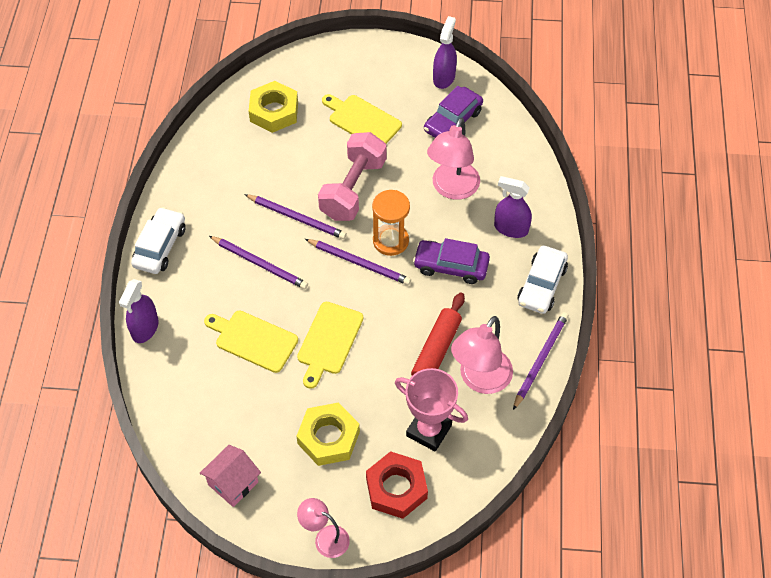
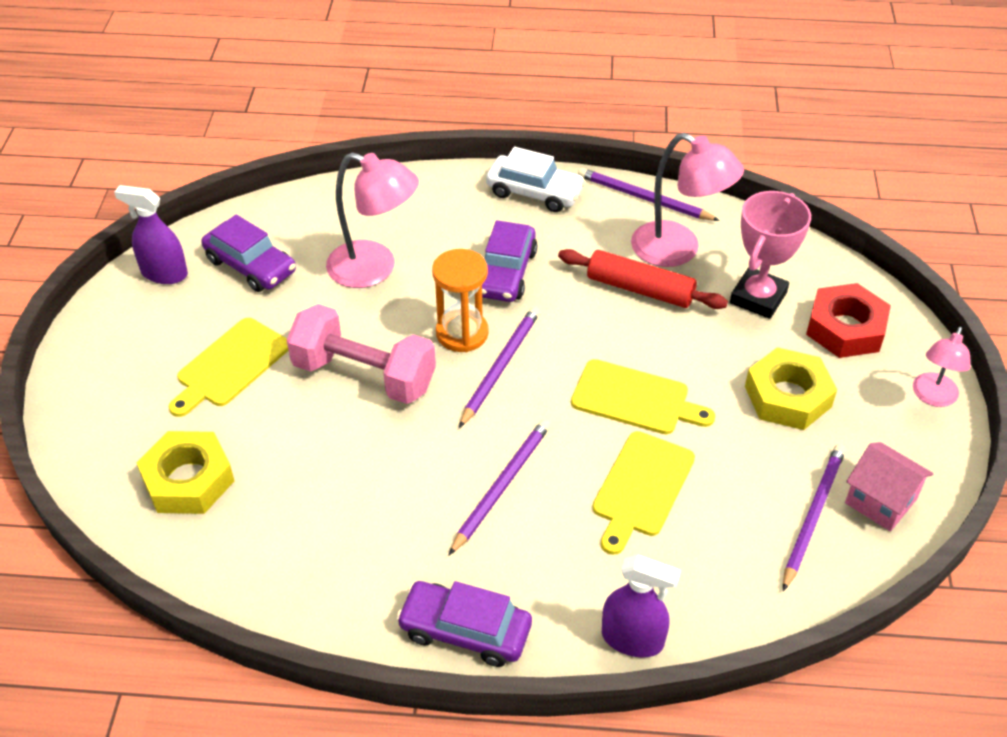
camera: 90 degrees left, 10 degrees down
(160, 246) = (465, 631): white car -> purple car
(297, 218) = (415, 442): purple pencil -> purple pencil (812, 515)
(511, 228) = (445, 215): purple spray bottle -> none

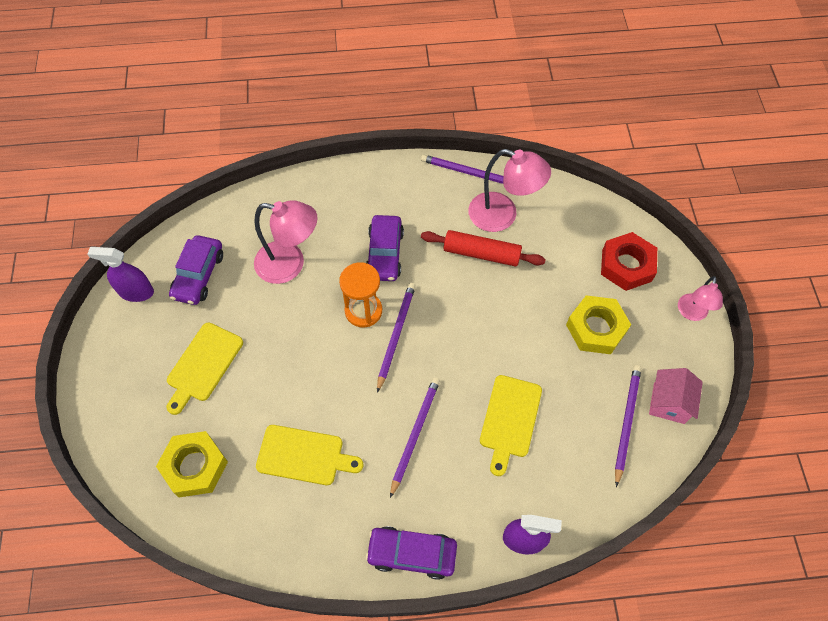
camera: 10 degrees left, 15 degrees up
(251, 265) = (199, 275): purple car -> purple car turned 75 degrees clockwise
(364, 375) = (301, 358): pink dumbbell -> none
(534, 192) = (392, 179): white car -> none
(635, 399) = (493, 347): yellow cutting board -> yellow cutting board (304, 456)
(758, 298) = (564, 248): pink trophy -> none
(880, 501) = (669, 403): pink house -> pink house turned 75 degrees clockwise

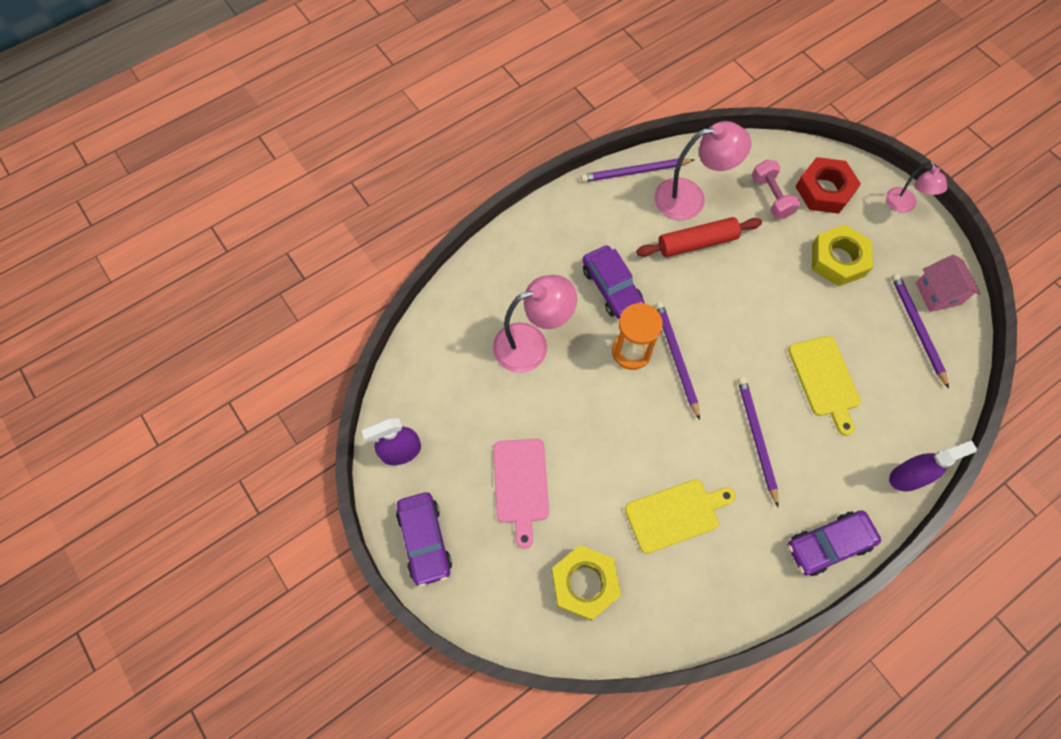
camera: 30 degrees left, 5 degrees up
(199, 275) = (451, 401): purple car -> purple car (425, 540)
(203, 365) = (521, 485): yellow cutting board -> pink cutting board
(574, 248) = (771, 197): none -> pink dumbbell

